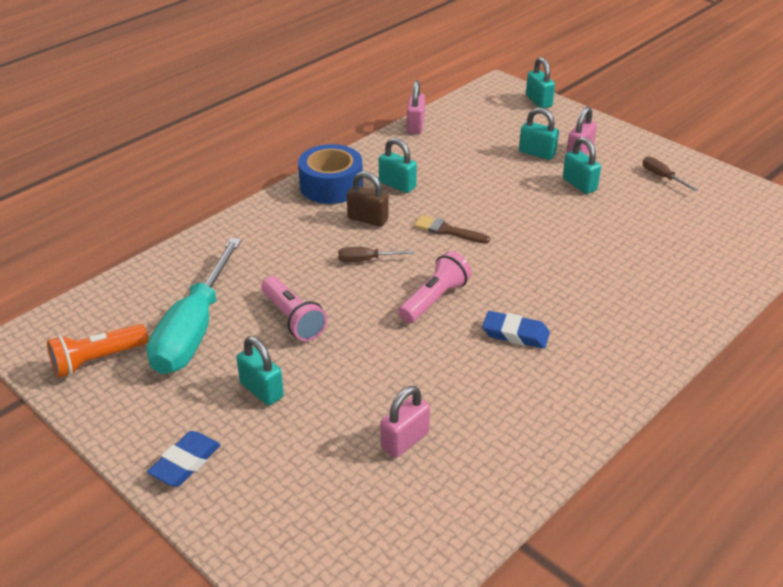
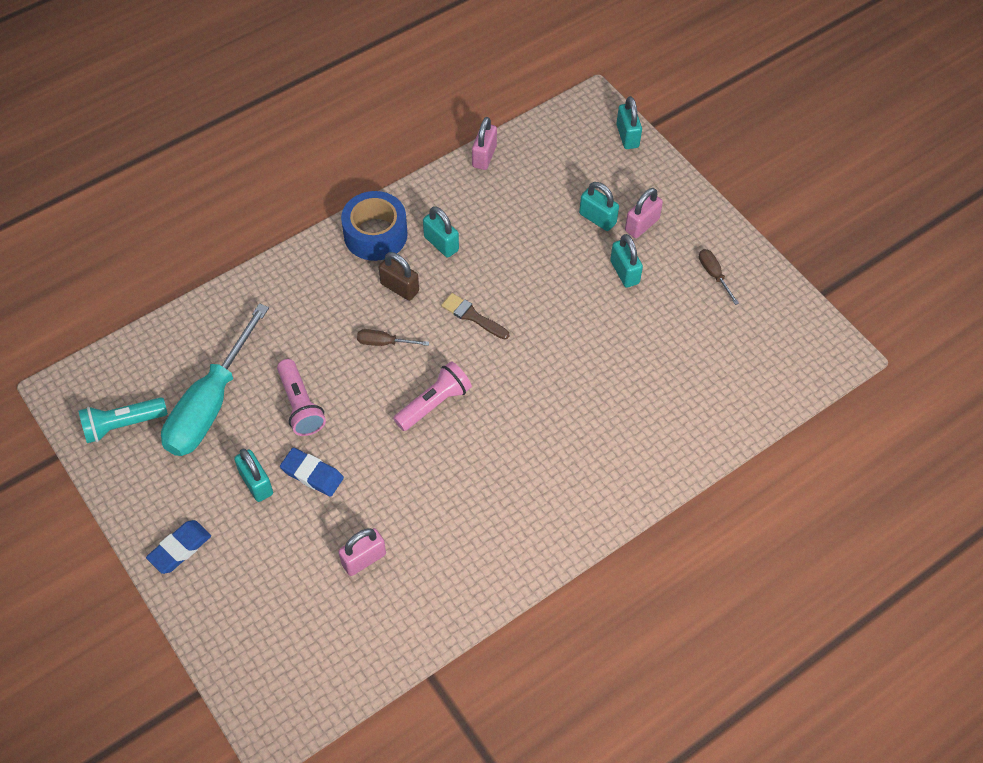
camera: 10 degrees right, 20 degrees up
(97, 360) = (123, 425): orange flashlight -> turquoise flashlight
(515, 334) = (495, 458): blue eraser -> blue eraser (312, 474)

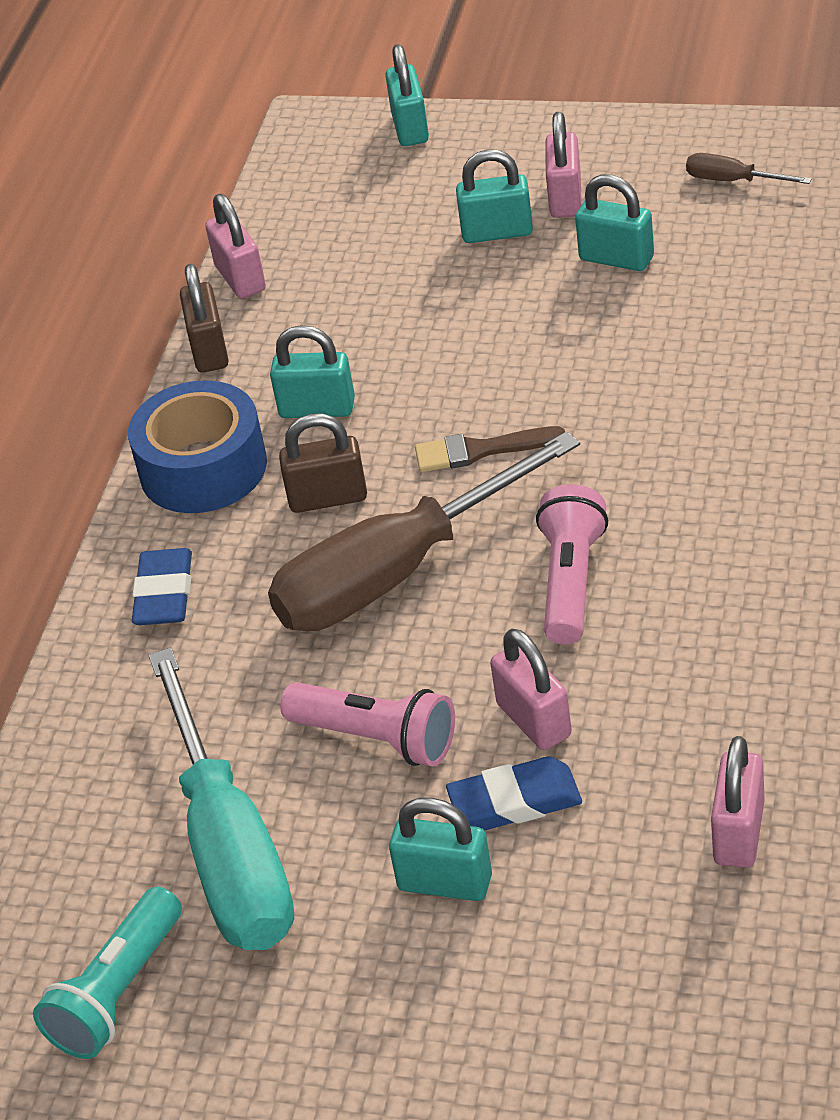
camera: 35 degrees left, 15 degrees down
(180, 548) = (442, 1064): blue eraser -> blue eraser (164, 594)
(355, 448) = (534, 720): none -> pink padlock
(384, 343) = (396, 573): brown screwdriver -> brown screwdriver, size x2.47
(436, 181) = (209, 350): none -> brown padlock
(627, 136) = (410, 128): turquoise padlock -> turquoise padlock turned 45 degrees clockwise

